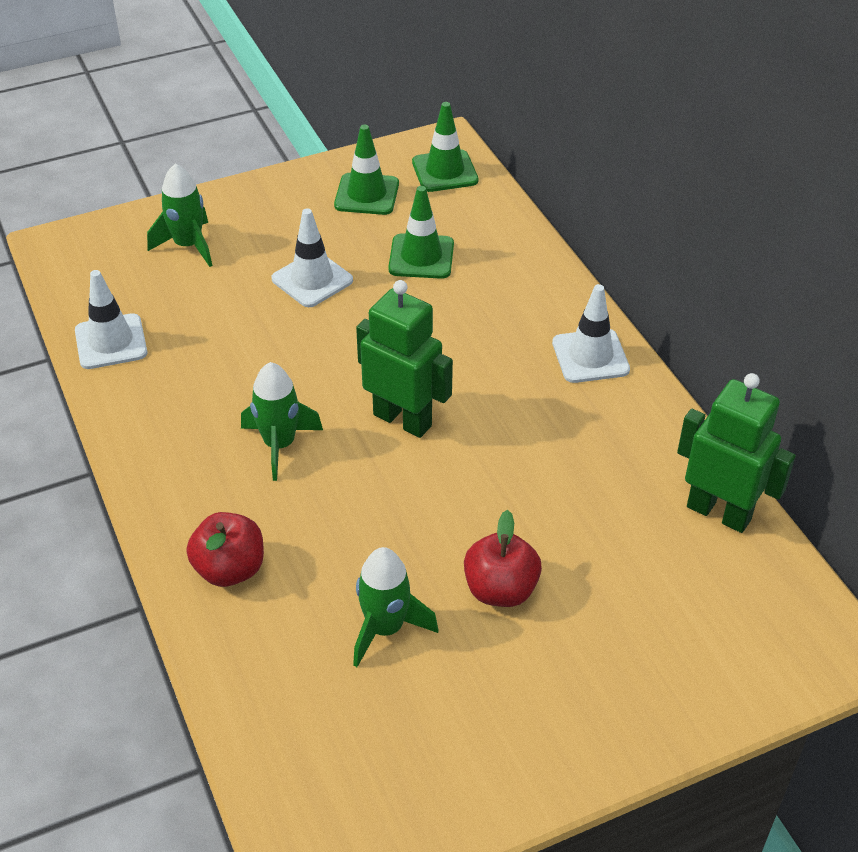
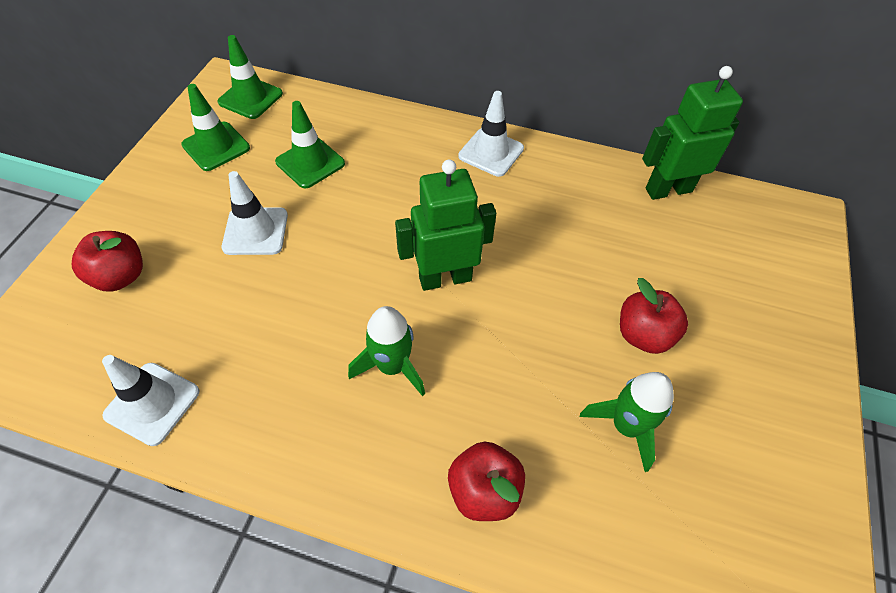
camera: 50 degrees left, 10 degrees up
(188, 245) = (120, 276): green rocket -> red apple

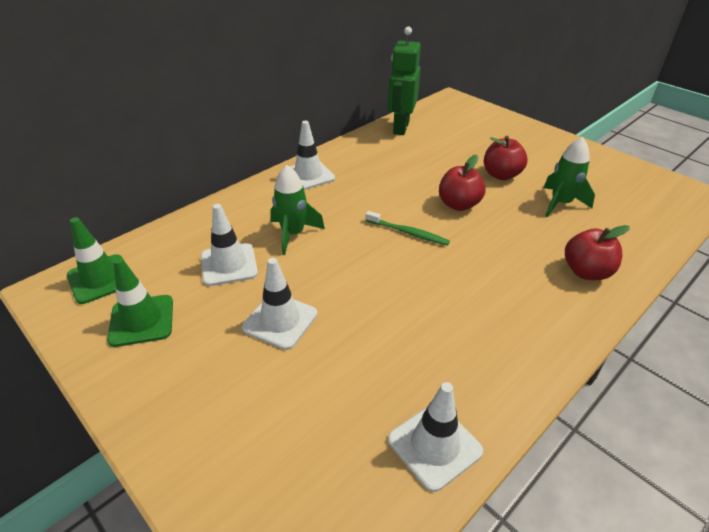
camera: 60 degrees left, 15 degrees down
(120, 276) = (256, 441): red apple -> red apple (458, 204)
(310, 163) = (229, 265): green traffic cone -> white traffic cone
(392, 366) = (471, 282): green rocket -> green rocket (293, 234)
(445, 278) = (408, 233): green robot -> green toothbrush

